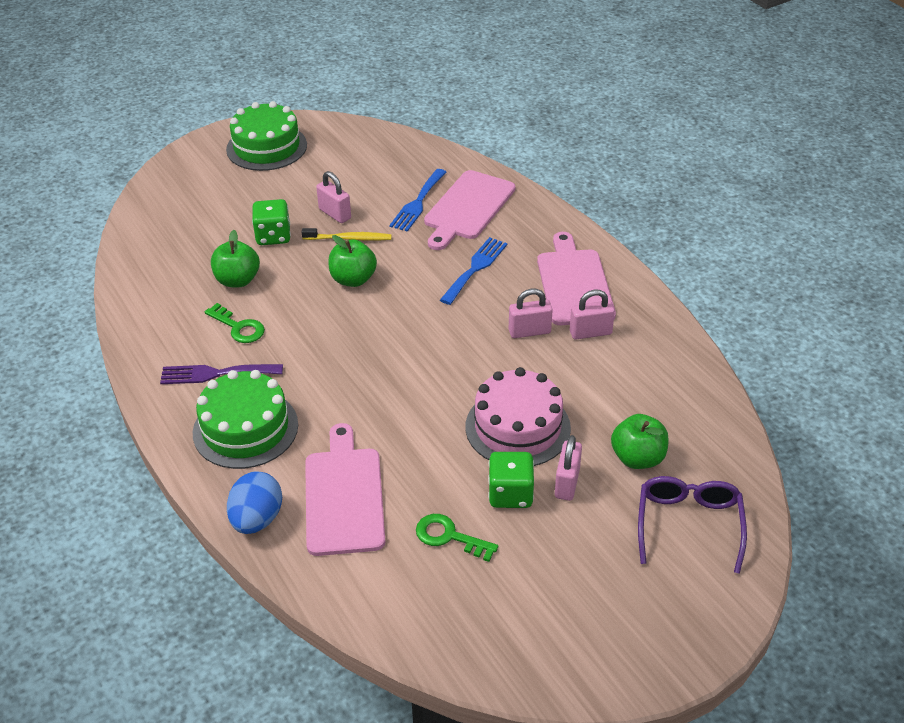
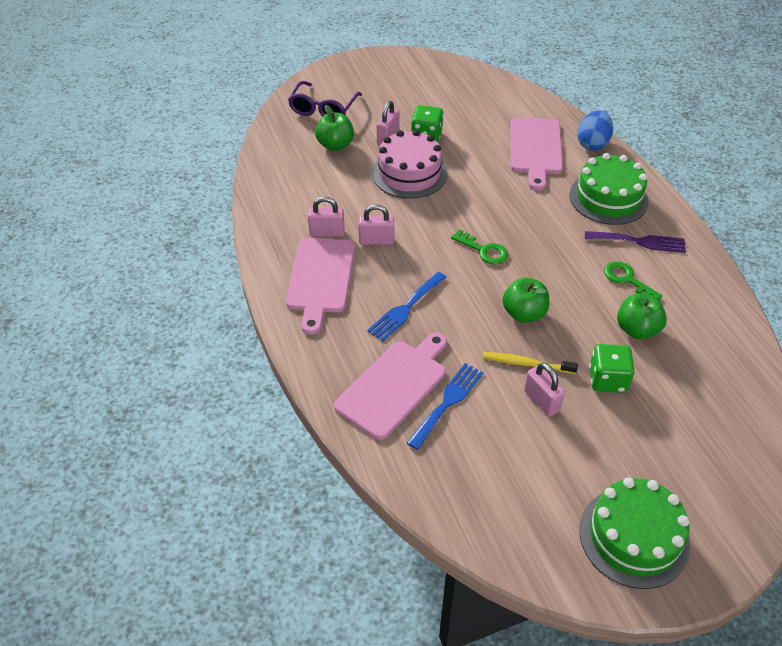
camera: 170 degrees left, 5 degrees up
(449, 537) = (470, 121): green key -> green key (483, 250)

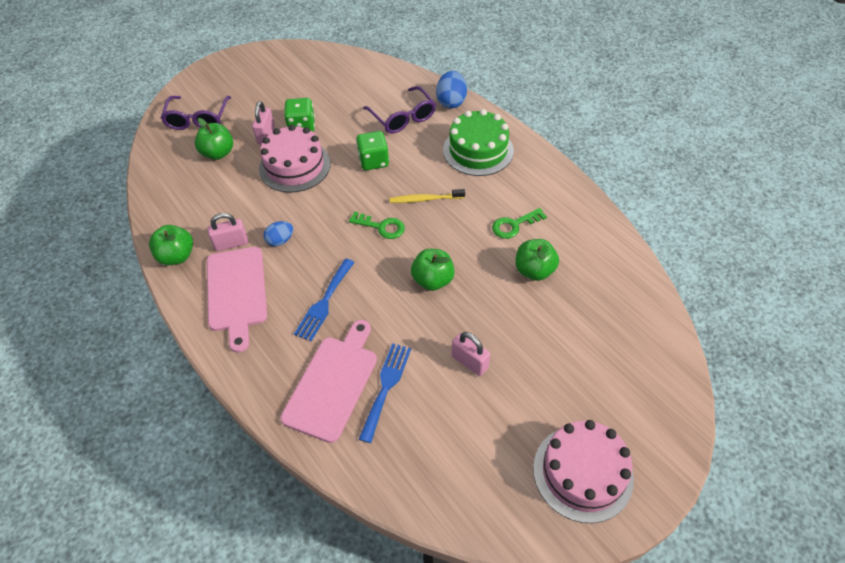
camera: 15 degrees left, 5 degrees up
(271, 232) = (177, 256): none -> green apple
(376, 240) = (280, 240): pink padlock -> blue egg
(526, 364) = (447, 329): yellow toothbrush -> yellow toothbrush (425, 199)
(535, 149) = (403, 117): pink cutting board -> purple glasses
(607, 380) = (521, 325): green dice -> green dice (373, 161)
(627, 280) = (514, 225): green key -> green key turned 60 degrees counterclockwise
(633, 537) = (583, 473): green cake -> pink cake
(639, 242) = (515, 186): purple fork -> none

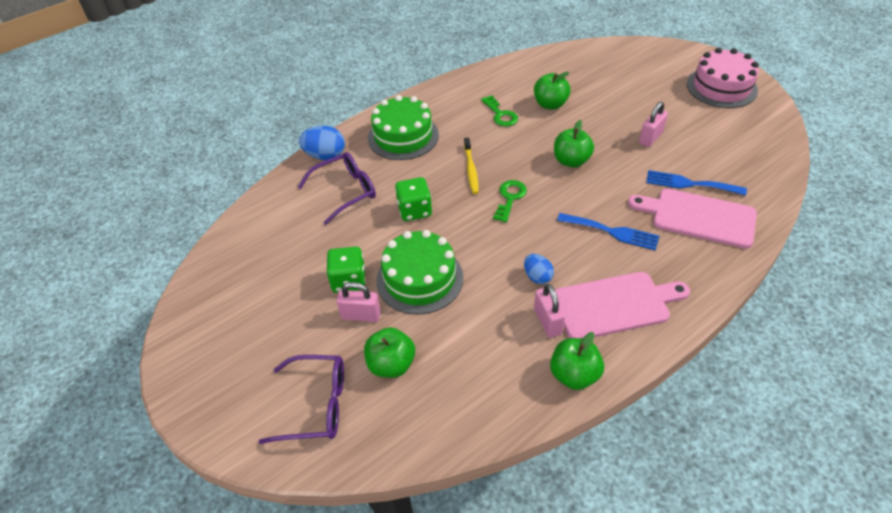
camera: 90 degrees left, 5 degrees down
(294, 166) = (420, 279): pink cake -> green cake

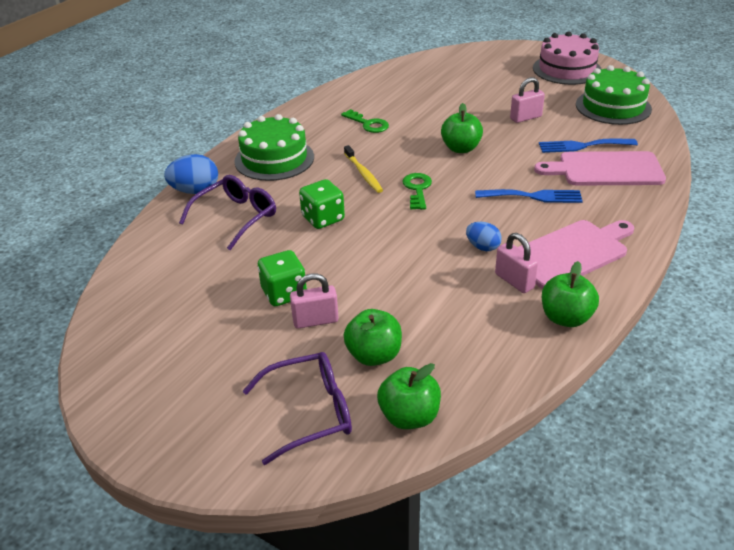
camera: 20 degrees left, 10 degrees down
(420, 279) = (362, 275): green cake -> green cake (613, 106)
(550, 104) = (414, 108): green apple -> green apple (409, 417)
(650, 138) = (525, 118): pink padlock -> pink padlock turned 45 degrees clockwise

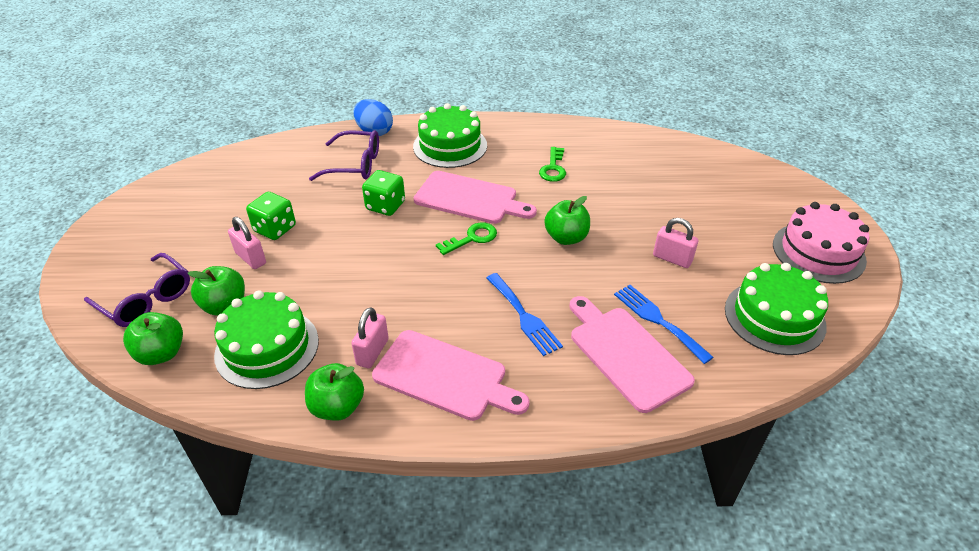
camera: 55 degrees right, 5 degrees up
(363, 173) = (470, 199): yellow toothbrush -> pink cutting board
(459, 341) = (267, 347): none -> green cake
(482, 247) = (411, 312): blue egg -> none

